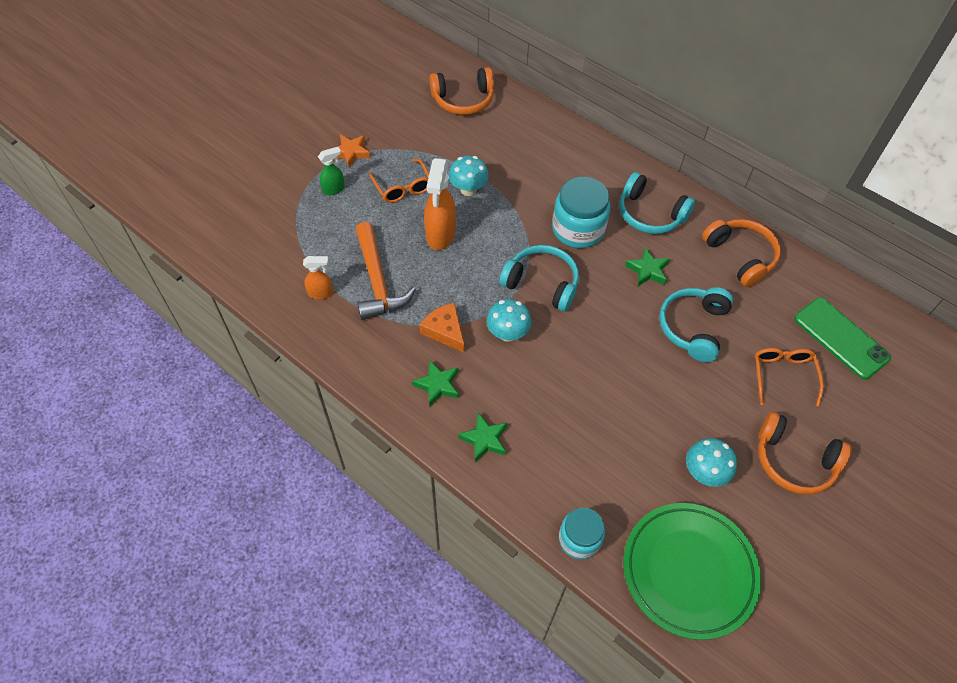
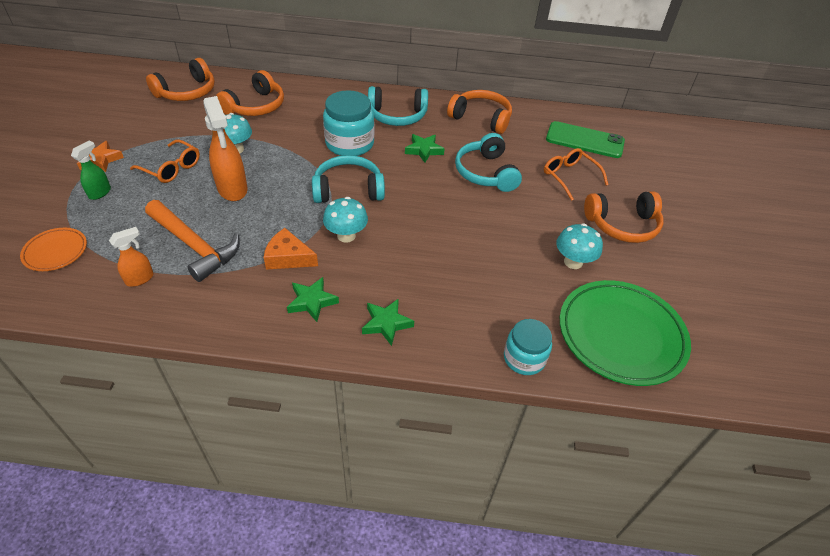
camera: 35 degrees left, 10 degrees down
(274, 235) = (56, 252): none -> orange plate
(516, 144) = (255, 106): none -> orange headphones

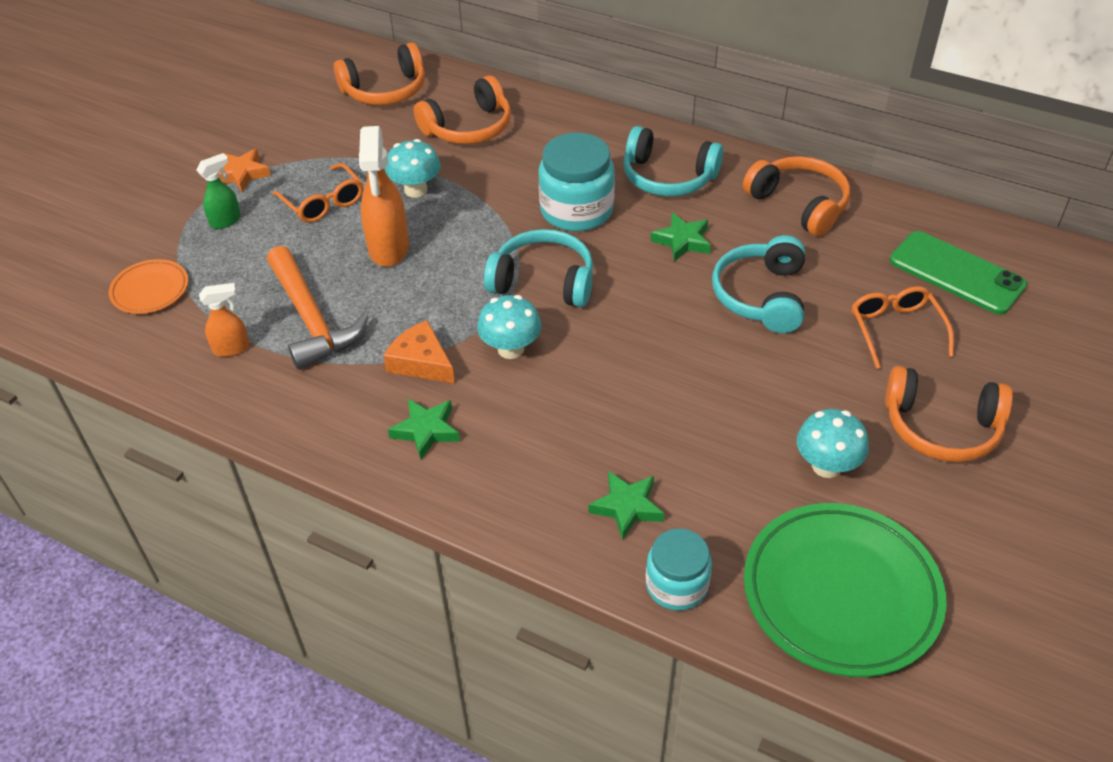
camera: 25 degrees right, 0 degrees up
(386, 323) = (509, 485): green star -> green star (627, 507)

